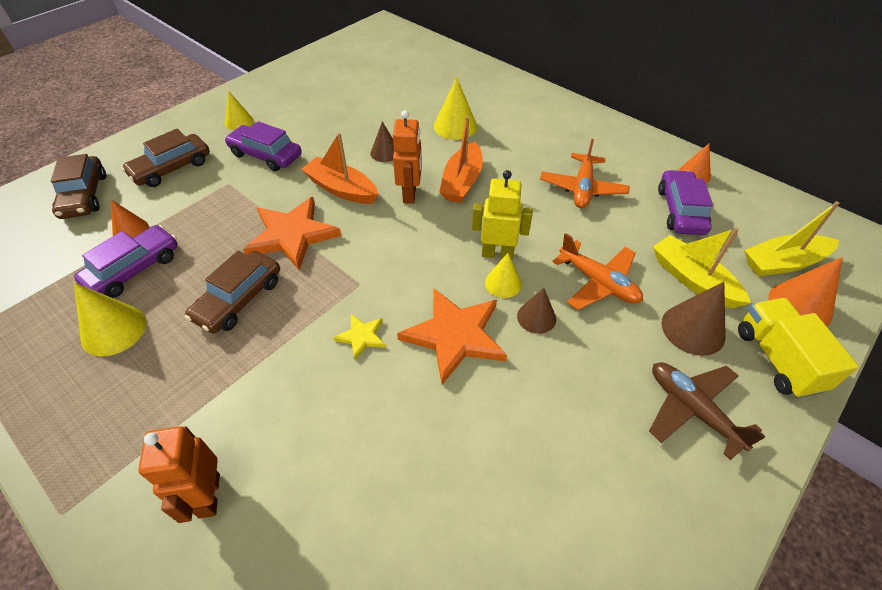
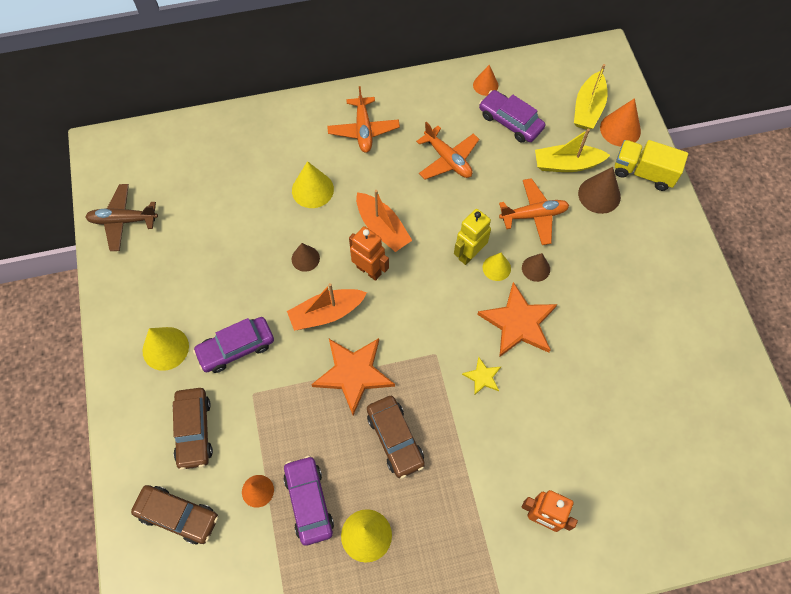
camera: 55 degrees left, 15 degrees up
(239, 122) = (165, 348): yellow cone -> yellow cone, size x1.55
(546, 126) = (363, 130): none -> orange plane
(692, 410) = (645, 239): brown plane -> brown plane (123, 220)

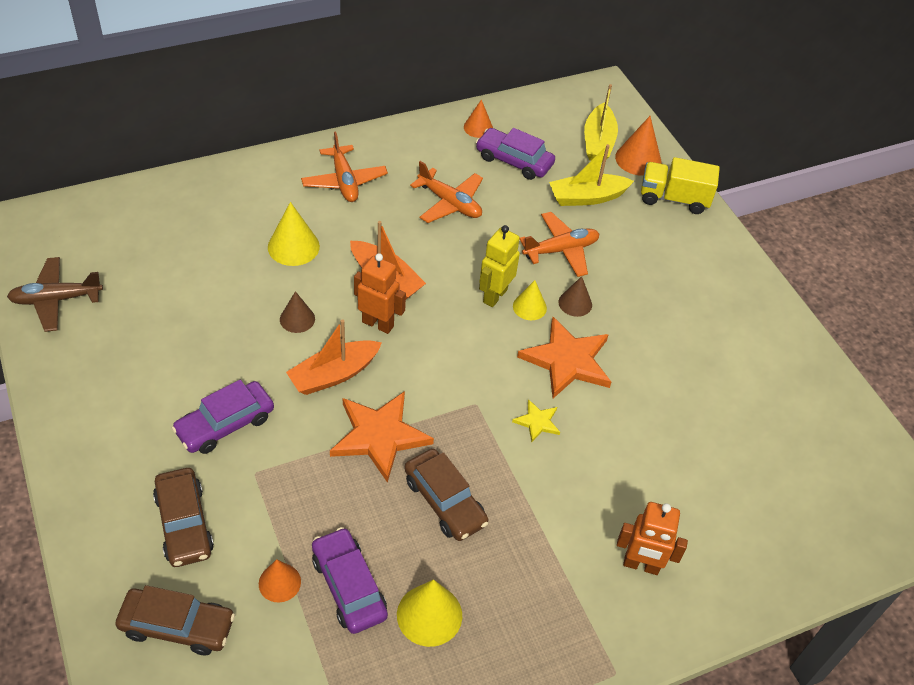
camera: 15 degrees left, 15 degrees down
(165, 348) = (132, 434): yellow cone -> none
(599, 195) = (630, 224): brown cone -> none

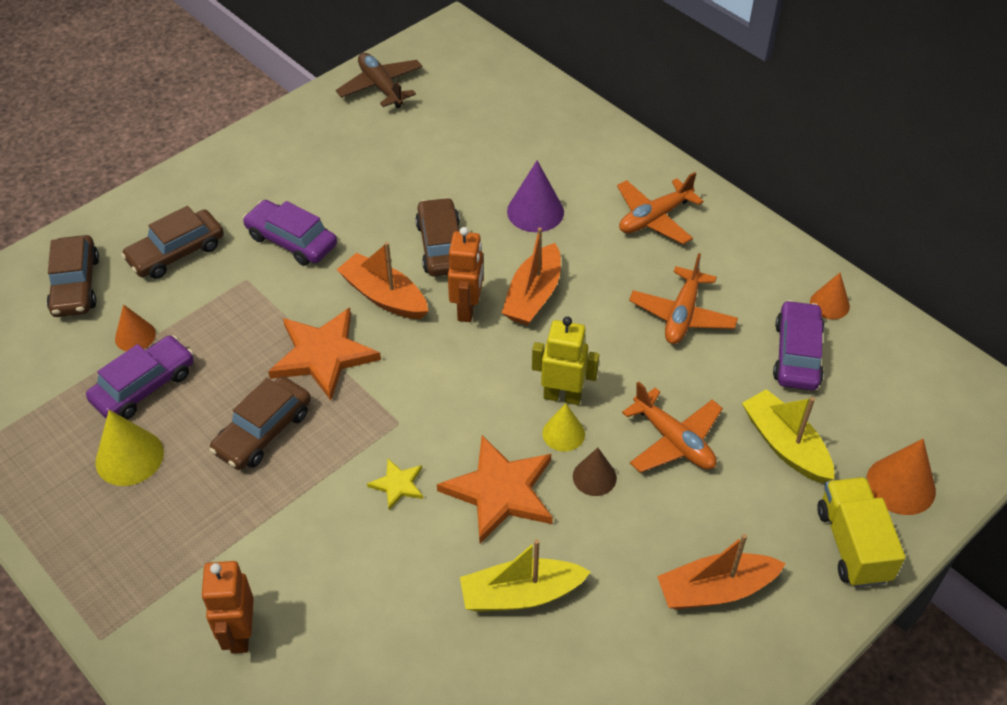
camera: 75 degrees right, 0 degrees up
(293, 246) = (535, 211): yellow cone -> purple cone
(297, 319) = (441, 246): brown cone -> brown car
(598, 142) = (900, 432): yellow boat -> yellow boat (521, 594)
(686, 274) = (716, 590): none -> orange boat

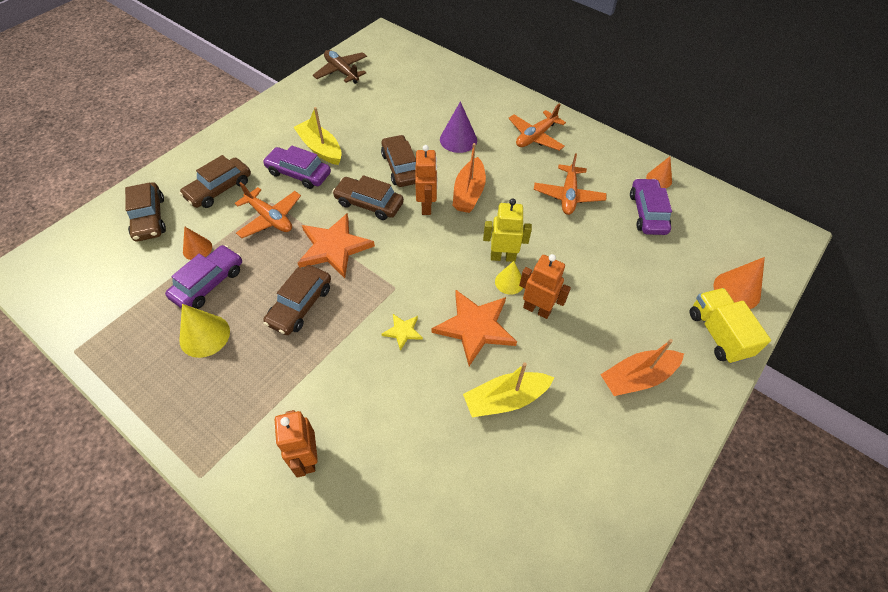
camera: 10 degrees left, 5 degrees up
(384, 296) = (369, 204): orange boat -> brown car
(594, 477) = (537, 309): brown cone -> orange robot
(674, 441) = (583, 278): orange plane -> orange plane (270, 218)
(785, 445) = (656, 273): yellow boat -> yellow boat (320, 149)

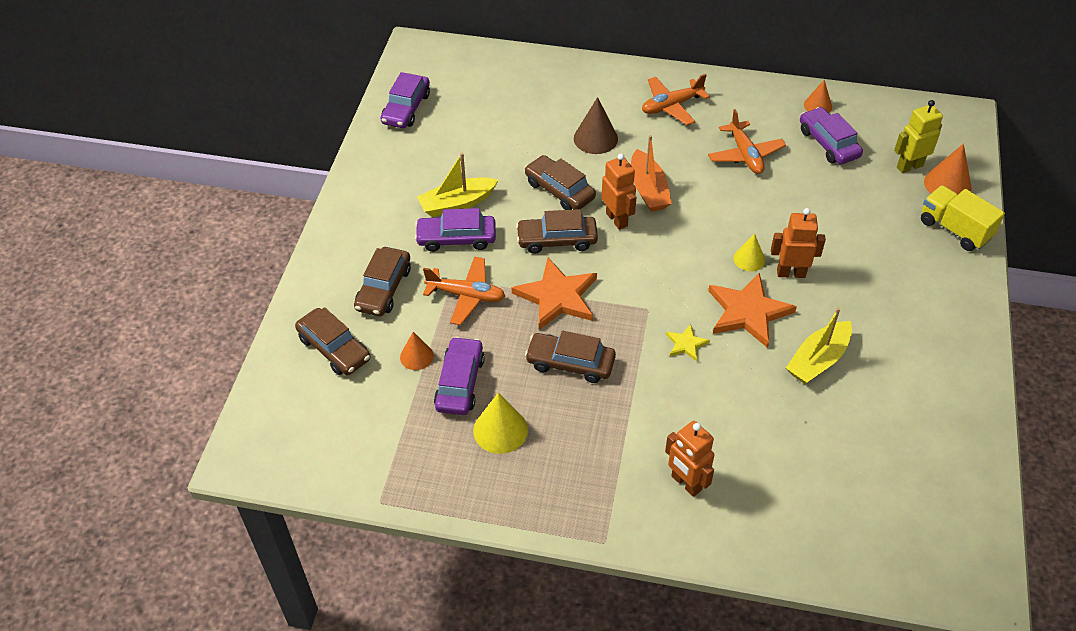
camera: 25 degrees left, 5 degrees down
(300, 305) = (570, 363): brown car -> brown car turned 105 degrees clockwise
(320, 149) = (457, 203): yellow boat -> yellow boat turned 45 degrees counterclockwise
(341, 71) = (406, 108): brown plane -> purple car
(458, 139) = (595, 138): purple cone -> brown cone
(503, 257) = (726, 238): yellow robot -> yellow robot (909, 166)
(535, 137) = (671, 106): orange plane -> orange plane turned 45 degrees clockwise
(637, 377) = (913, 294): orange boat -> none

